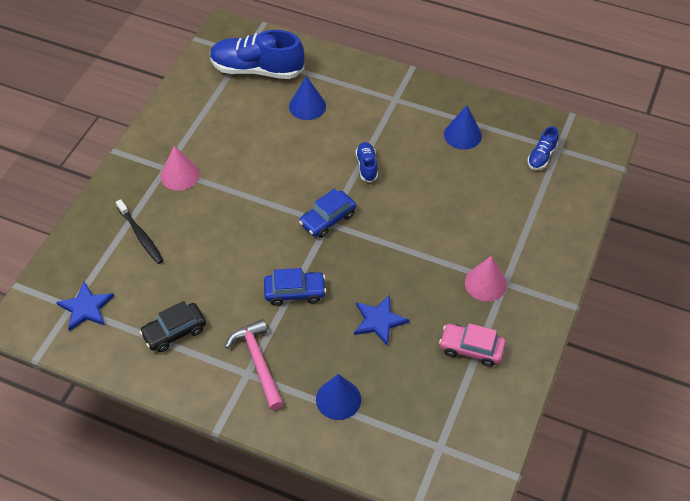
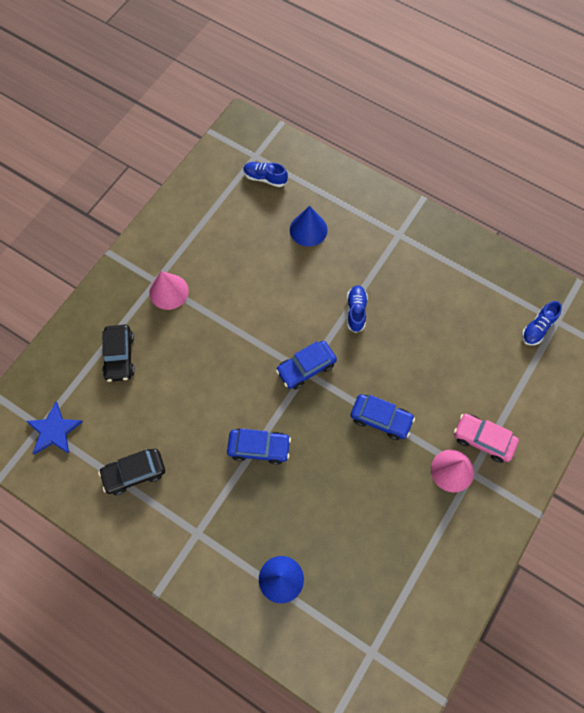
camera: 10 degrees right, 15 degrees up
(141, 236) = (119, 356): black toothbrush -> black car
(257, 70) = (265, 178): blue shoe -> blue shoe, size x0.48
(258, 362) = (210, 522): pink hammer -> none
(379, 321) = (337, 496): blue star -> none
(408, 251) = (381, 419): none -> blue car
(462, 135) = (460, 289): blue cone -> none
(471, 348) = (424, 545): pink car -> pink car (483, 439)

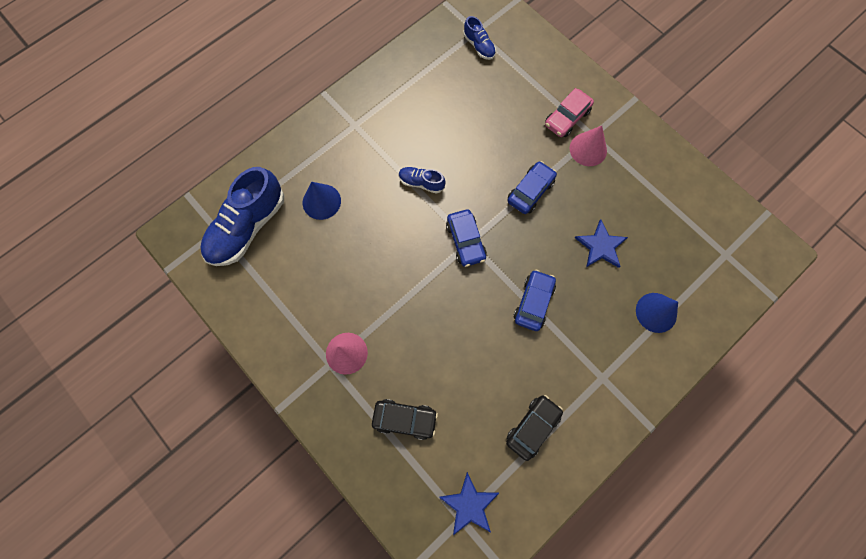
camera: 75 degrees left, 5 degrees up
(134, 473) = (532, 427): black car -> black car turned 135 degrees counterclockwise
(265, 178) = (247, 227): blue shoe -> blue shoe, size x2.10
(340, 506) = (601, 246): none -> blue star

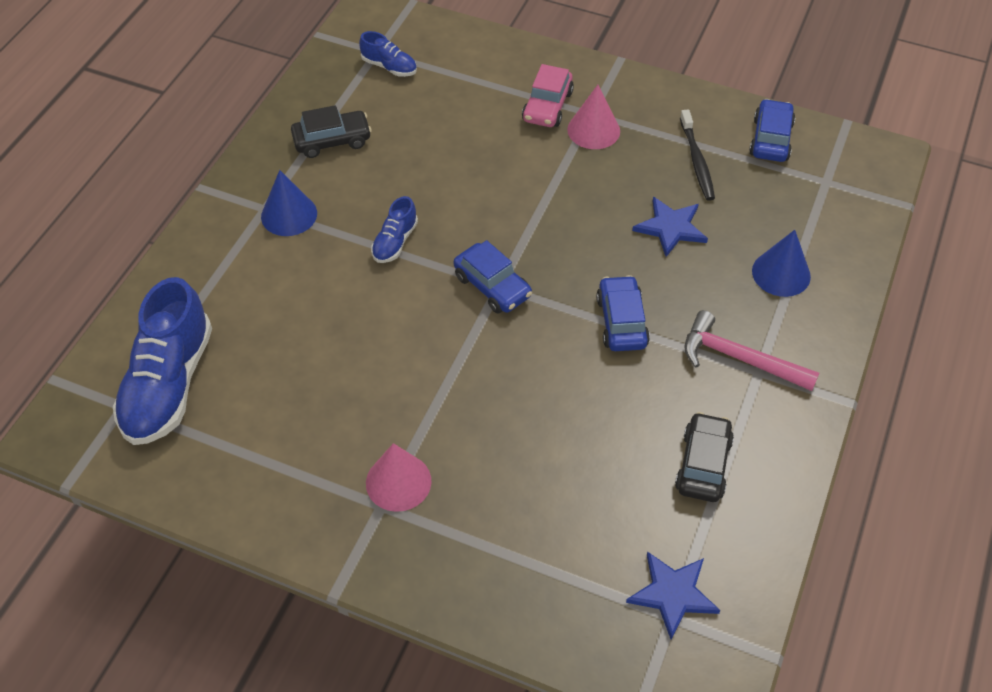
camera: 25 degrees left, 20 degrees down
(321, 201) = (264, 313): blue cone -> blue cone (289, 215)
(405, 419) = (526, 528): black car -> black car (332, 141)
(421, 183) = (395, 242): blue shoe -> blue shoe turned 60 degrees counterclockwise
(530, 191) = (546, 200): blue car -> blue car (771, 139)
(595, 362) = (739, 358): none -> pink hammer
(645, 202) = (697, 161): none -> black toothbrush

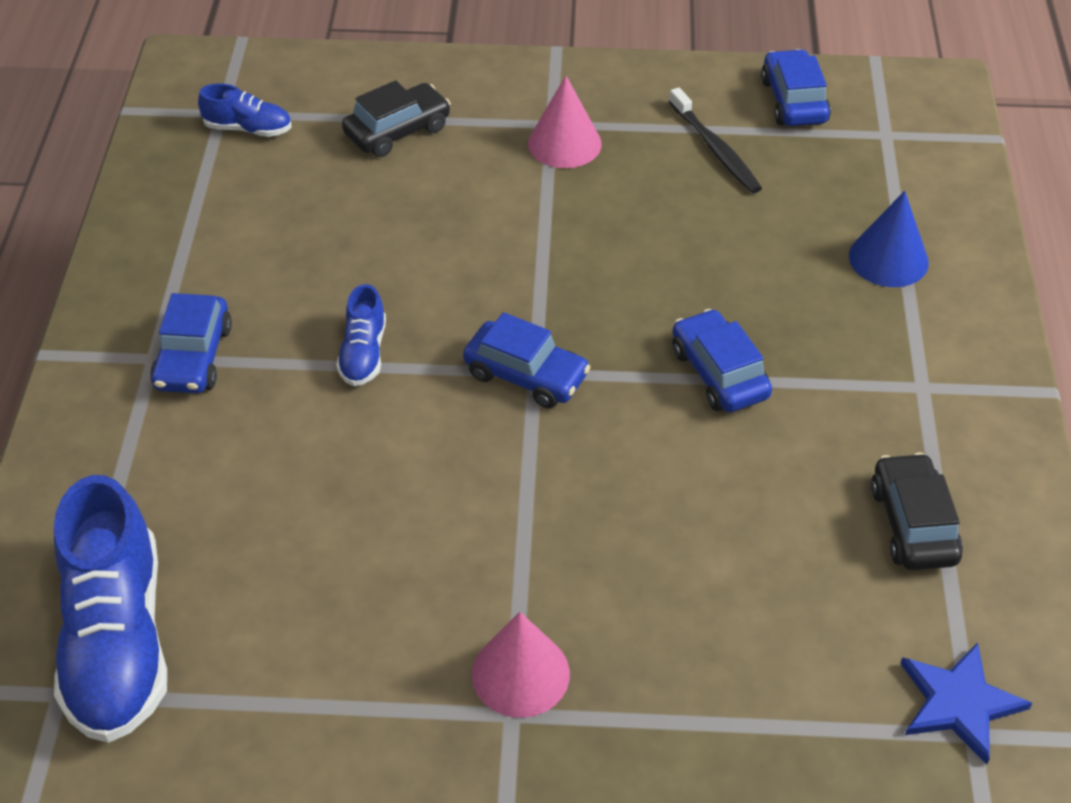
camera: 20 degrees left, 5 degrees down
(289, 215) = (193, 357): blue cone -> blue car
(332, 141) = (211, 243): black car -> black car (397, 131)
(547, 106) = (489, 128): pink car -> none
(671, 227) = (723, 239): blue star -> none
(739, 358) = (890, 377): pink hammer -> none

